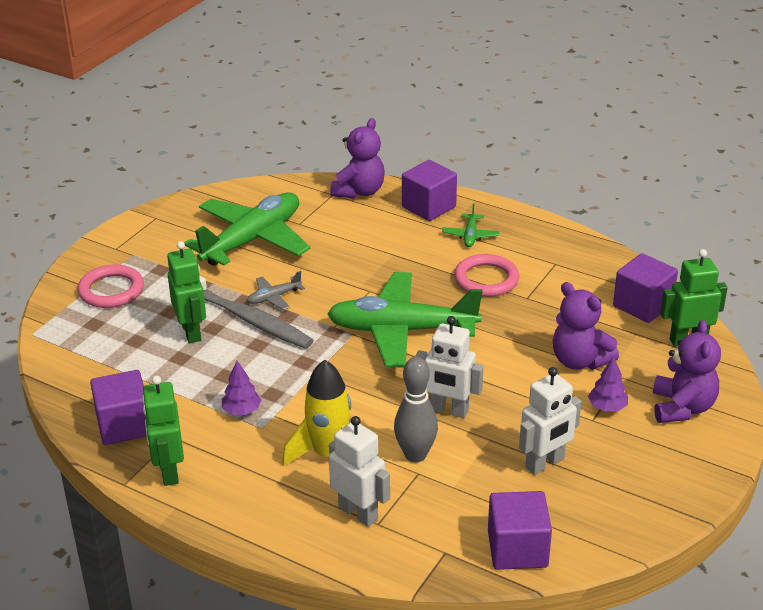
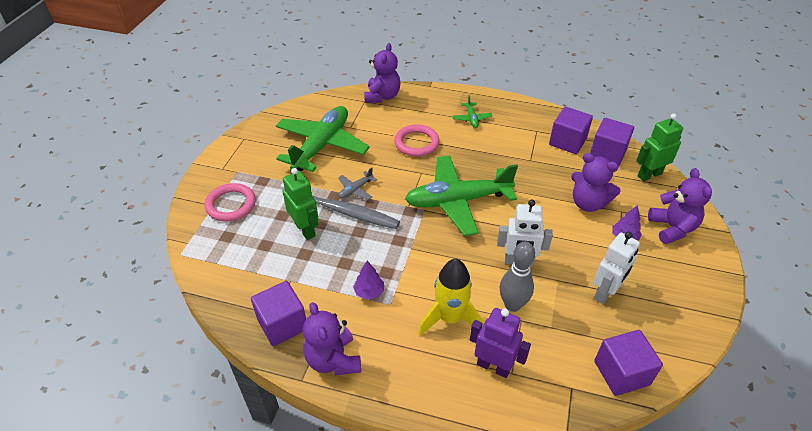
camera: 15 degrees left, 10 degrees up
(169, 471) = (333, 360): green robot -> purple teddy bear
(358, 513) = (493, 366): white robot -> purple robot
(428, 207) = (434, 101): purple cube -> purple cube (567, 142)
(486, 279) = (497, 150): pink ring -> pink ring (416, 143)

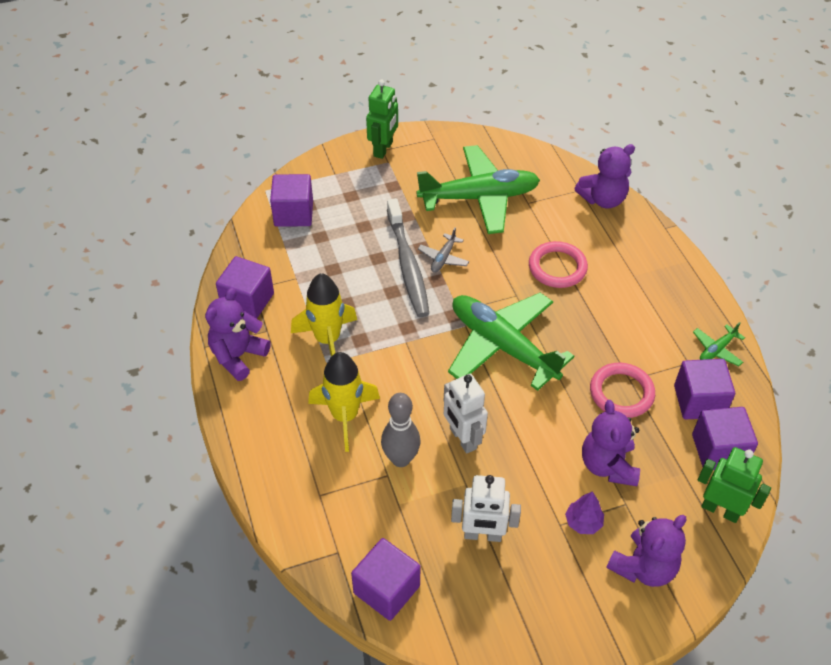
camera: 55 degrees right, 5 degrees up
(224, 249) = (293, 213): none -> purple cube
(231, 205) = (345, 184): pink ring -> pink ring (621, 393)
(305, 229) = (361, 252): green robot -> green robot (383, 149)
(355, 190) = (443, 258): grey plane -> grey plane turned 75 degrees counterclockwise
(369, 292) = (327, 340): purple tree -> yellow rocket
(471, 118) = (647, 293): green plane -> green plane (717, 350)
(493, 366) = (316, 477): purple robot -> none

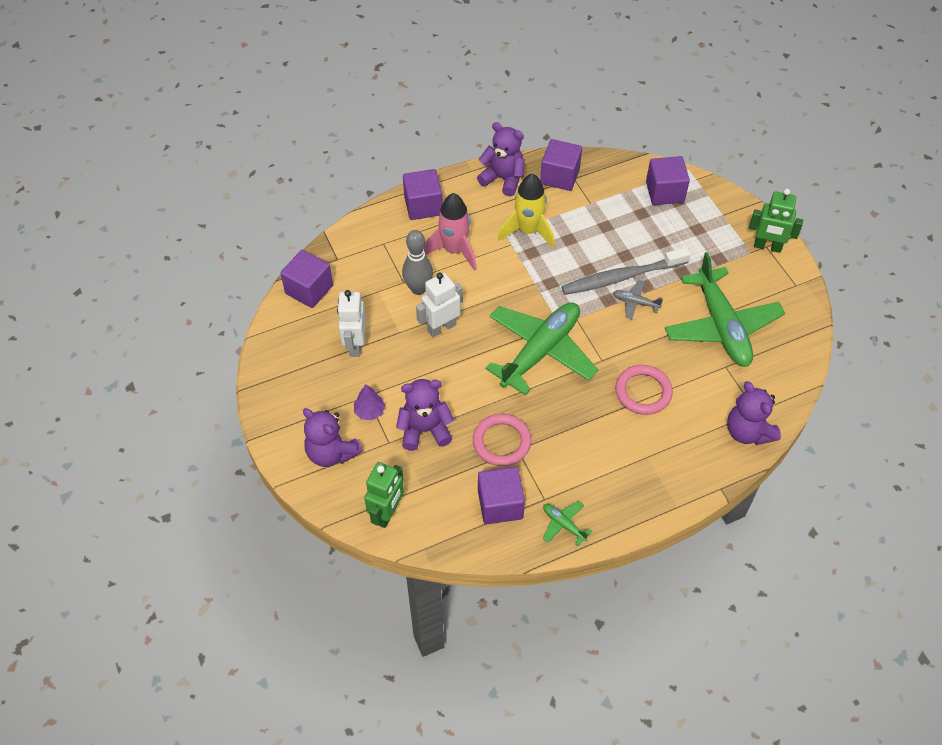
camera: 85 degrees right, 5 degrees up
(345, 416) = (454, 250): yellow rocket -> pink rocket
(718, 450) = (447, 517): purple cube -> purple cube (423, 206)

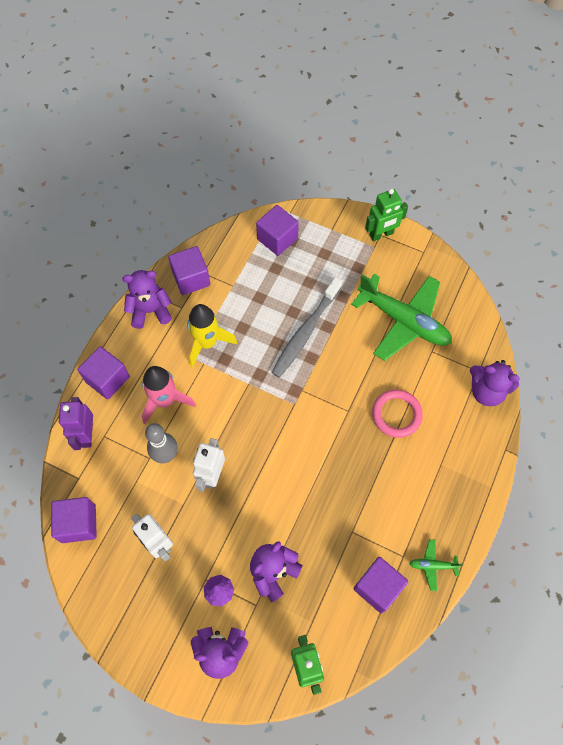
camera: 40 degrees left, 10 degrees up
(371, 234) = (86, 435): none -> purple robot
(501, 442) = (336, 535): pink ring -> none
(540, 351) = (300, 438): green plane -> none
(635, 303) = (332, 346): grey plane -> none

